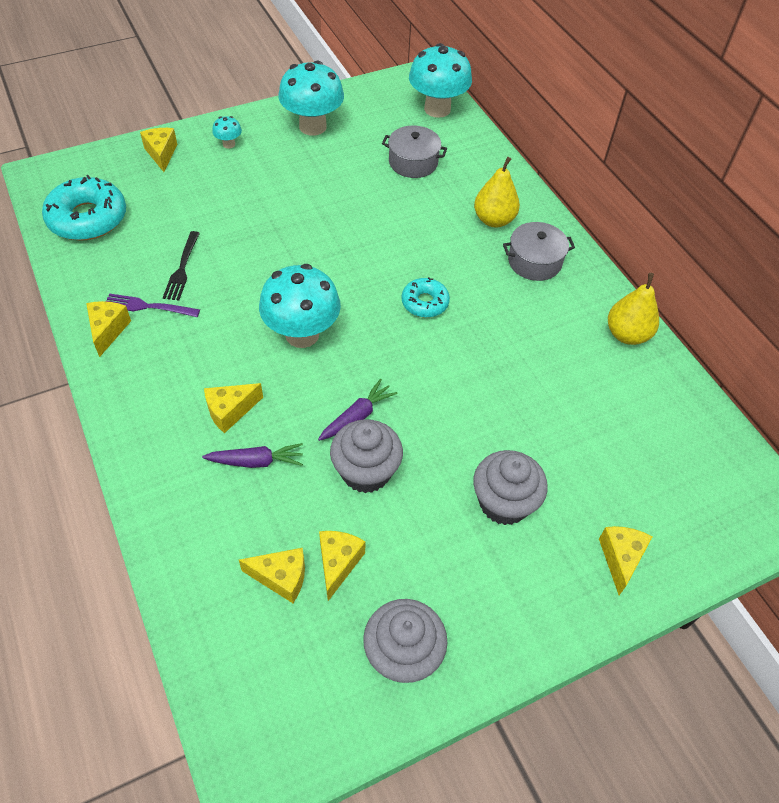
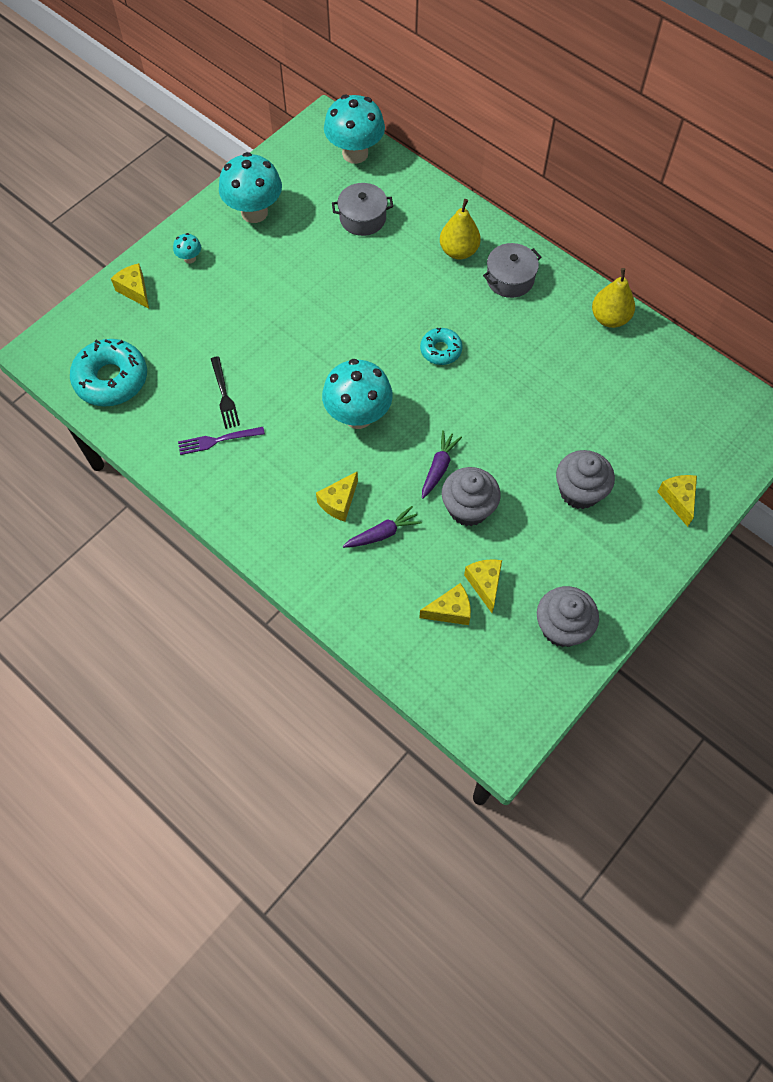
camera: 20 degrees left, 10 degrees up
(108, 330) = (198, 474): yellow cheese -> none

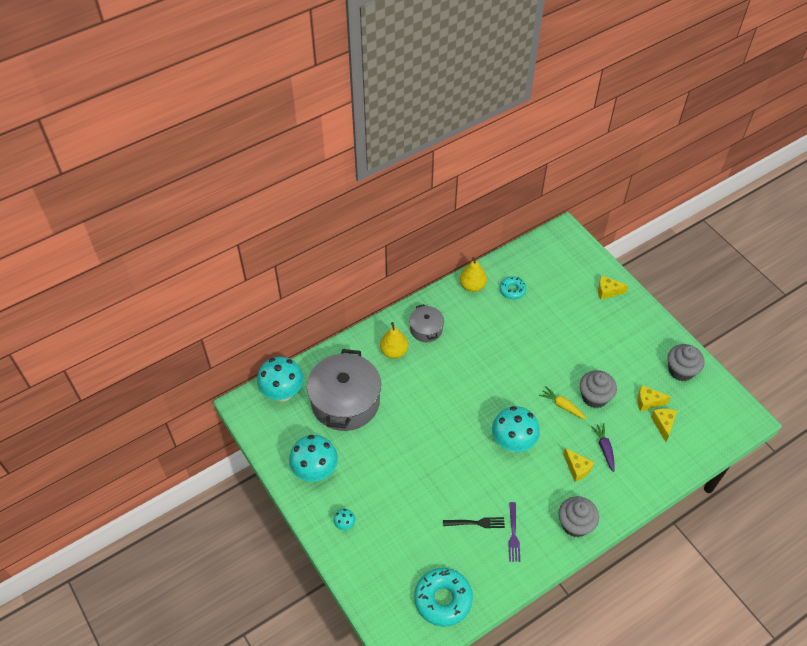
camera: 75 degrees left, 10 degrees down
(135, 291) = (364, 569): yellow cheese -> none
(362, 218) = (345, 401): grey pot -> grey pot, size x1.99
(439, 467) = (562, 406): purple carrot -> yellow carrot
(441, 350) = (472, 382): turquoise donut -> turquoise donut (512, 290)
(579, 491) = (593, 337): grey cupcake -> grey cupcake (575, 524)

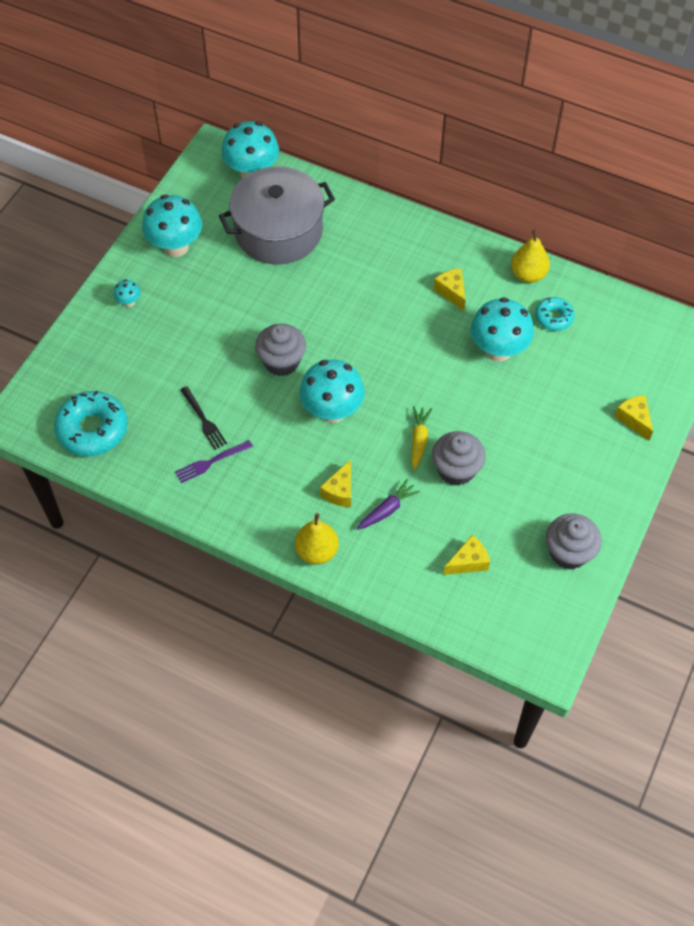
camera: 60 degrees right, 5 degrees up
(394, 351) = (376, 243): yellow pear -> yellow pear (317, 551)
(426, 329) = (429, 258): grey pot -> none
(519, 330) = (498, 350): none -> turquoise mushroom
(575, 524) = (262, 519): grey cupcake -> grey cupcake (281, 361)
(648, 402) = (491, 532): yellow cheese -> yellow cheese (451, 292)

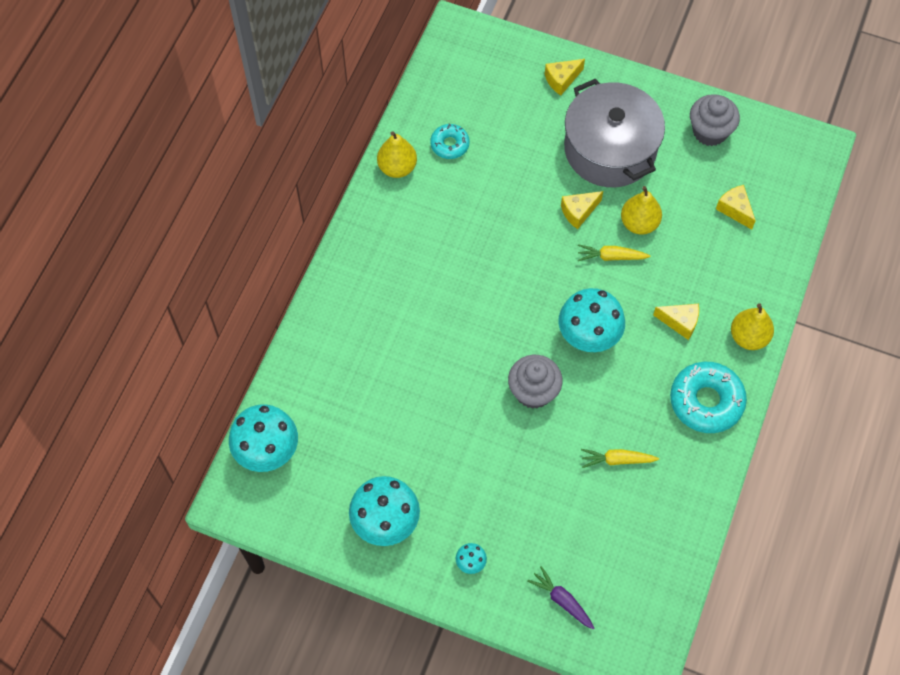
camera: 95 degrees left, 5 degrees up
(92, 429) = (645, 573): turquoise donut -> turquoise donut (706, 401)
(203, 420) = (617, 460): black fork -> yellow carrot
(211, 462) = (666, 446): purple fork -> none
(278, 231) = (355, 413): grey pot -> grey pot (610, 149)
(387, 509) = (692, 279): purple carrot -> purple carrot (562, 600)
(451, 292) = (426, 236): yellow cheese -> yellow cheese (578, 212)
(456, 469) = (639, 223): grey cupcake -> yellow pear
(498, 350) = (495, 192): turquoise mushroom -> none

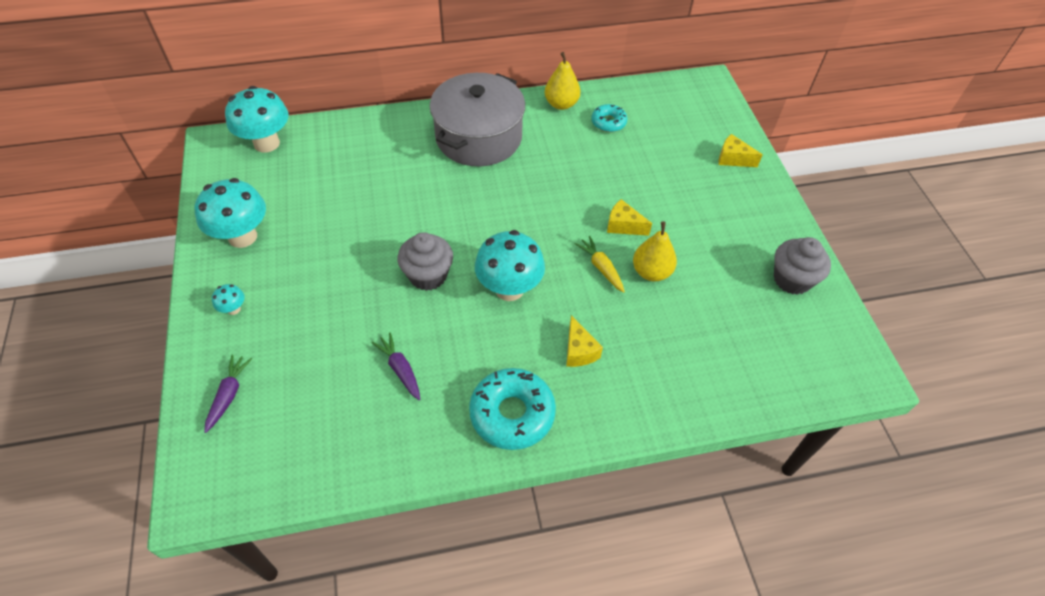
camera: 55 degrees right, 10 degrees down
(610, 149) = (702, 218): grey pot -> grey pot (478, 137)
(617, 460) = (400, 369): yellow carrot -> purple carrot
(735, 210) = (733, 338): yellow cheese -> none
(748, 337) = (609, 416): yellow pear -> none

